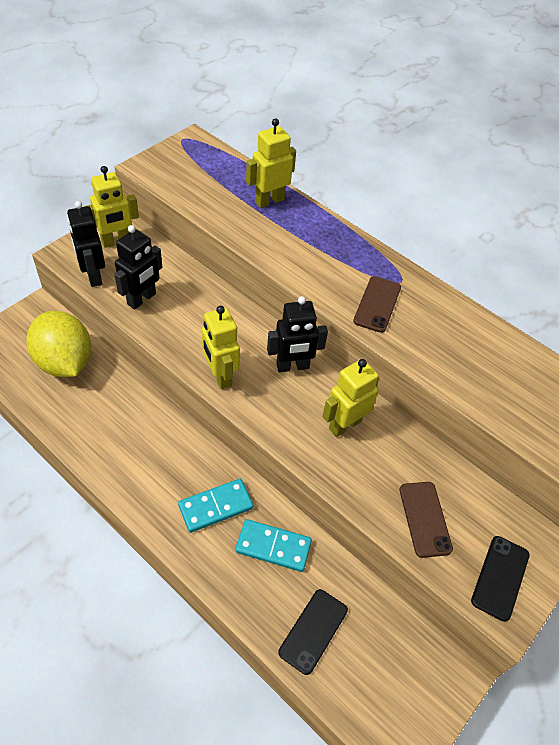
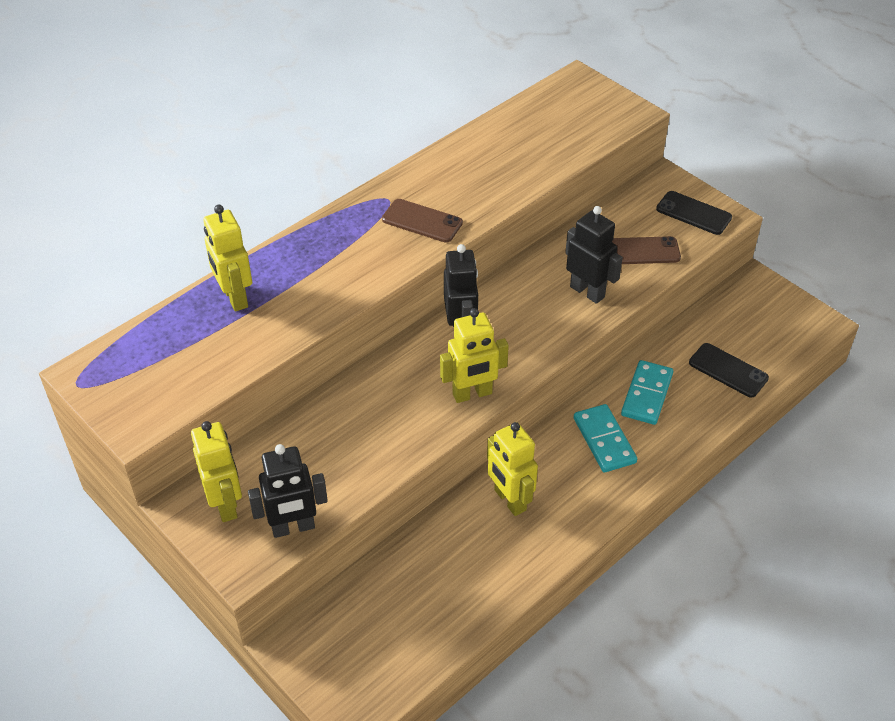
camera: 80 degrees left, 5 degrees down
(64, 362) = (394, 600): yellow lemon -> none
(142, 299) = (343, 471): black robot -> black robot (587, 292)
(344, 424) = (538, 295): yellow robot -> yellow robot (509, 500)

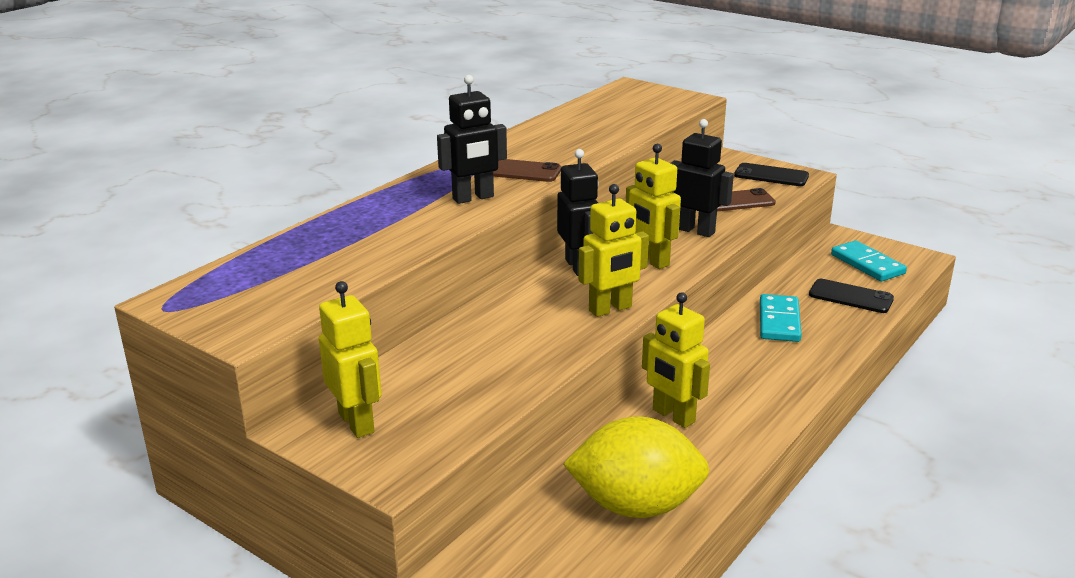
camera: 10 degrees left, 20 degrees down
(234, 298) = (336, 233): yellow robot -> yellow robot (651, 260)
(293, 528) = (445, 433): black robot -> black robot (473, 198)
(447, 596) = (635, 506): none -> yellow lemon
(604, 440) = (753, 359): turquoise domino -> turquoise domino (867, 264)

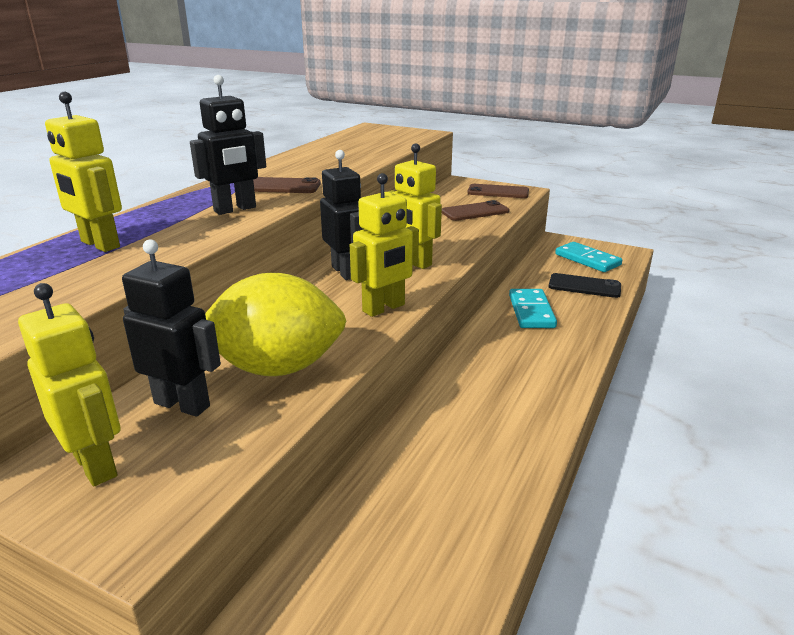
camera: 10 degrees left, 0 degrees up
(635, 506) = (442, 523): yellow lemon -> yellow lemon (277, 367)
(673, 416) = (458, 411): yellow robot -> yellow robot (99, 244)
(696, 230) = (447, 235): black robot -> black robot (182, 404)
(771, 175) = (498, 192): black phone -> brown phone

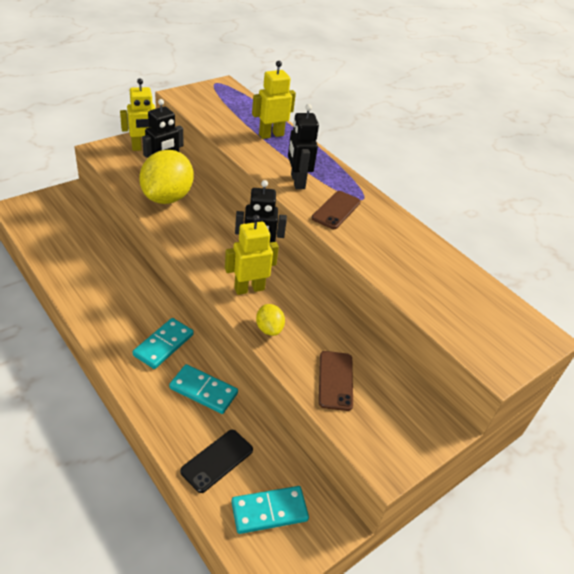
camera: 110 degrees right, 15 degrees up
(384, 308) = (194, 249): yellow robot -> none
(457, 242) = (269, 329): none -> yellow lemon
(498, 192) = (390, 437): brown phone -> none
(510, 351) = (163, 345): none -> turquoise domino

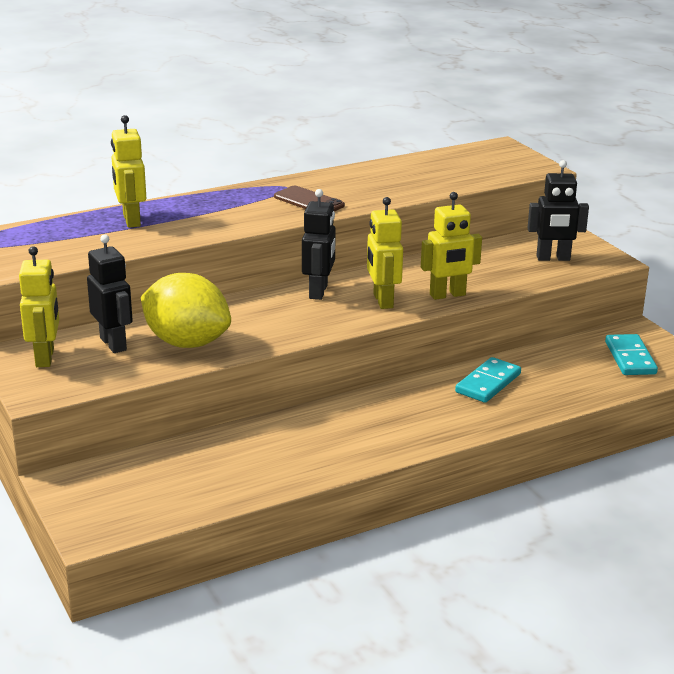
camera: 75 degrees left, 15 degrees down
(163, 345) = (417, 405): turquoise domino -> none
(217, 460) = (578, 380): black phone -> none
(269, 329) = (447, 295): yellow lemon -> yellow robot
(297, 181) = (247, 215): black robot -> black robot (553, 258)
(335, 380) = (517, 270): brown phone -> none

